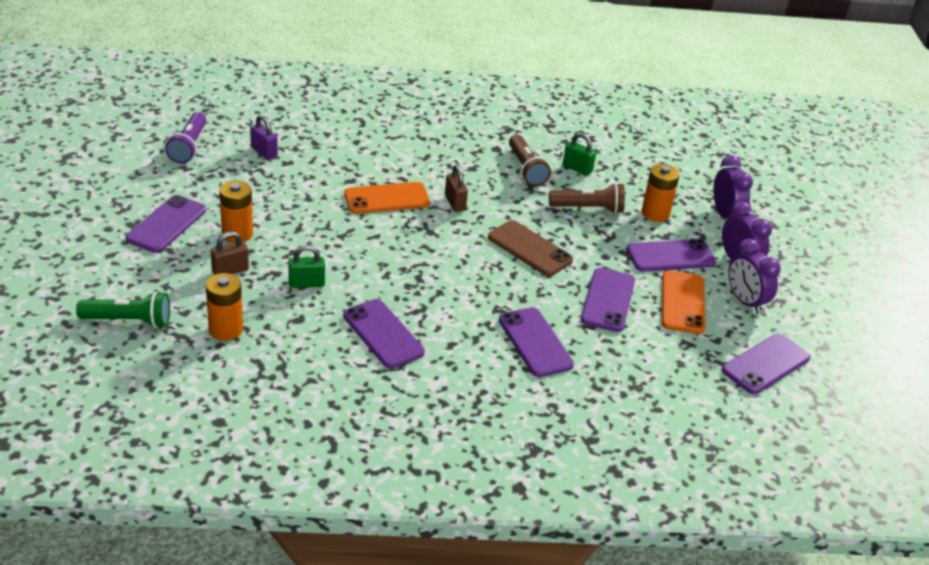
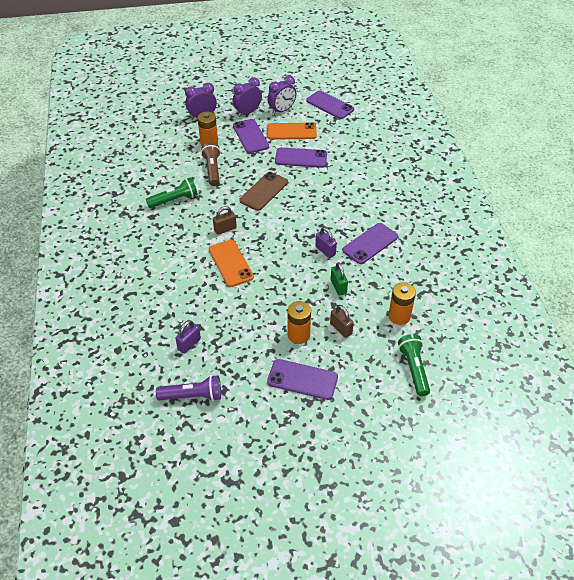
camera: 95 degrees left, 10 degrees up
(382, 285) = (325, 251): none -> purple padlock
(526, 169) = (174, 200): brown flashlight -> green flashlight
(535, 342) = (349, 182): purple phone -> none
(577, 169) = (168, 177): green padlock -> none

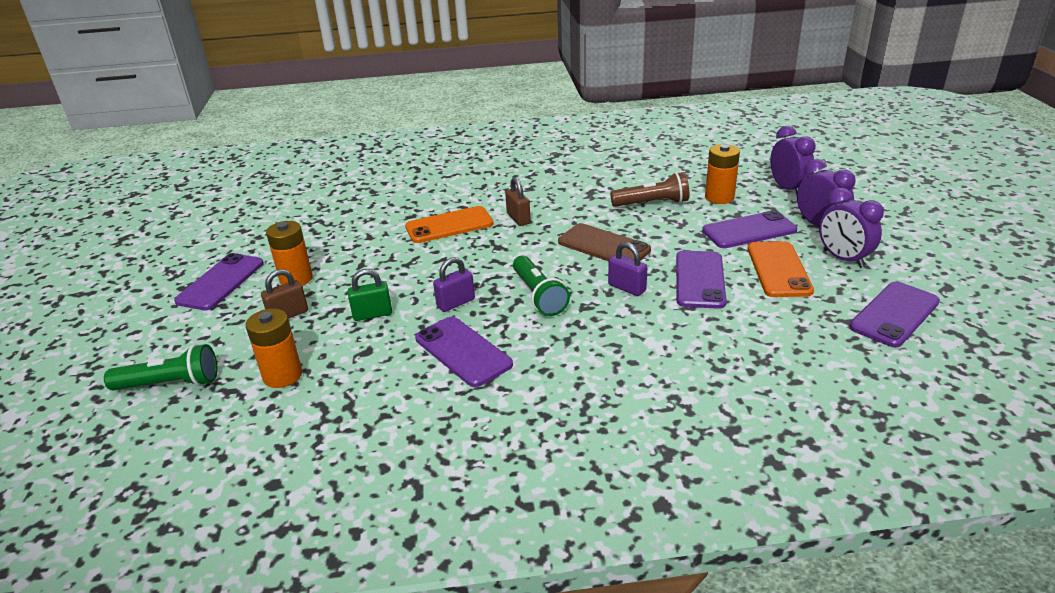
camera: 95 degrees right, 15 degrees down
(174, 200) = (582, 181): green flashlight -> green flashlight (538, 295)
(189, 344) = (323, 206): purple padlock -> purple padlock (627, 288)
(192, 396) = (248, 212): purple flashlight -> none

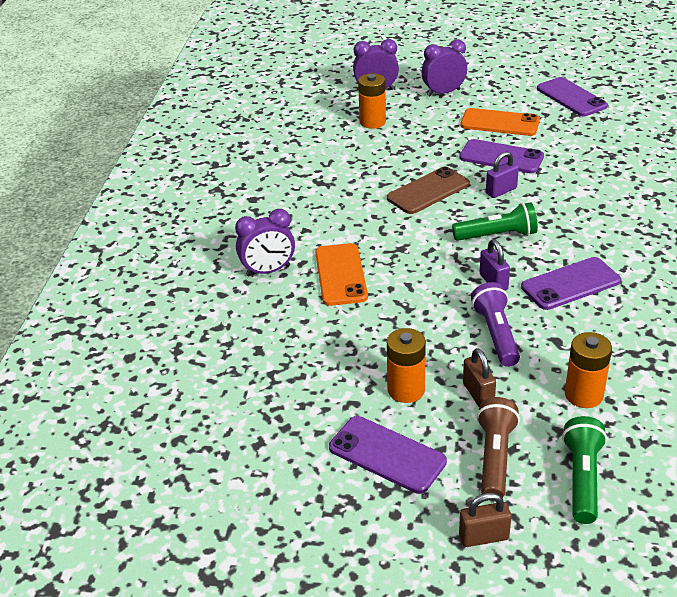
camera: 75 degrees left, 5 degrees up
(372, 314) = (496, 334): green padlock -> purple flashlight
(518, 218) = (350, 230): brown padlock -> brown padlock (483, 537)
(652, 203) = (363, 155): brown flashlight -> brown flashlight (495, 458)
(749, 230) = (436, 121): purple phone -> none
(843, 259) = (495, 96): purple clock -> purple clock (268, 271)

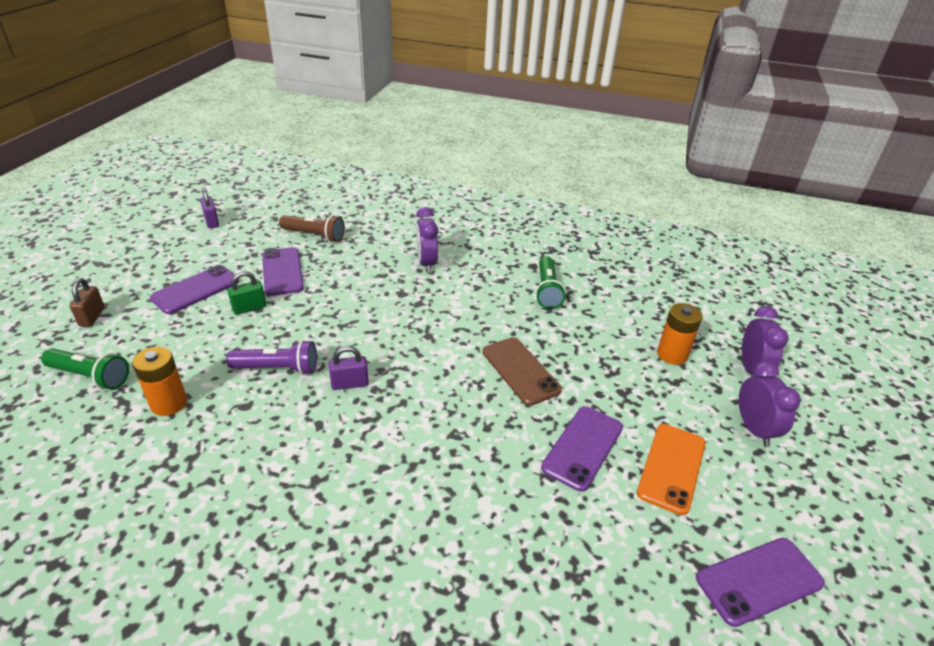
camera: 95 degrees right, 0 degrees up
(340, 275) = (405, 297): orange phone -> none
(406, 390) = (249, 308): orange battery -> green padlock
(478, 394) = (217, 342): brown padlock -> none
(495, 458) = (150, 337): brown flashlight -> brown flashlight (314, 235)
(497, 235) = (423, 404): green flashlight -> green flashlight (547, 290)
(501, 191) = (507, 428): purple padlock -> purple padlock (212, 222)
(570, 284) = (317, 440): purple phone -> purple phone (282, 271)

